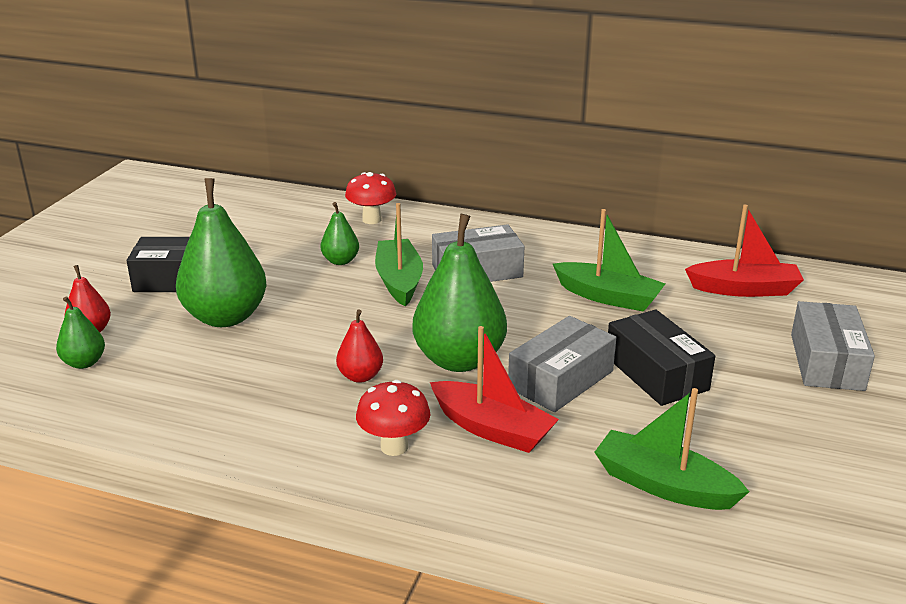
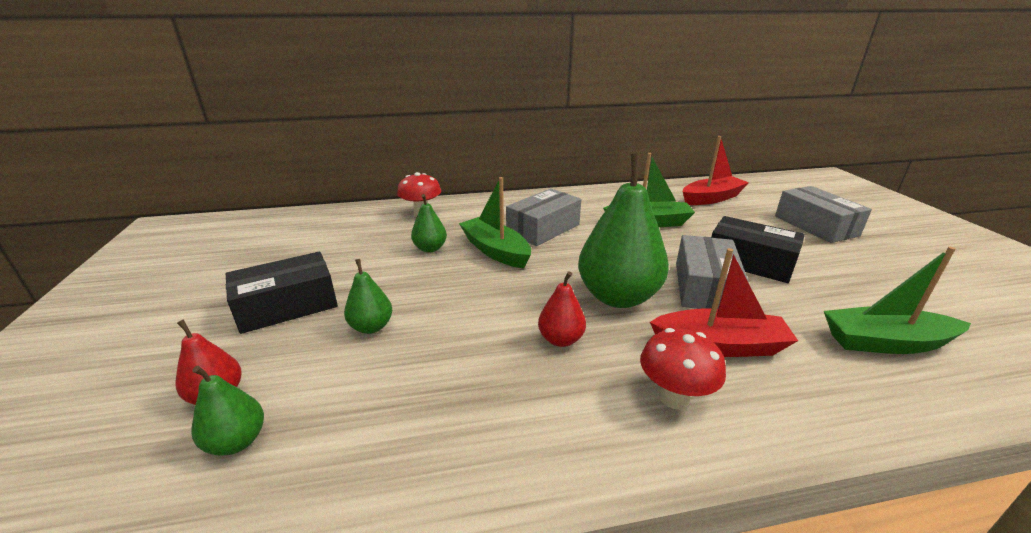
camera: 30 degrees left, 0 degrees up
(226, 317) = (371, 327): green pear -> green pear, size x0.49

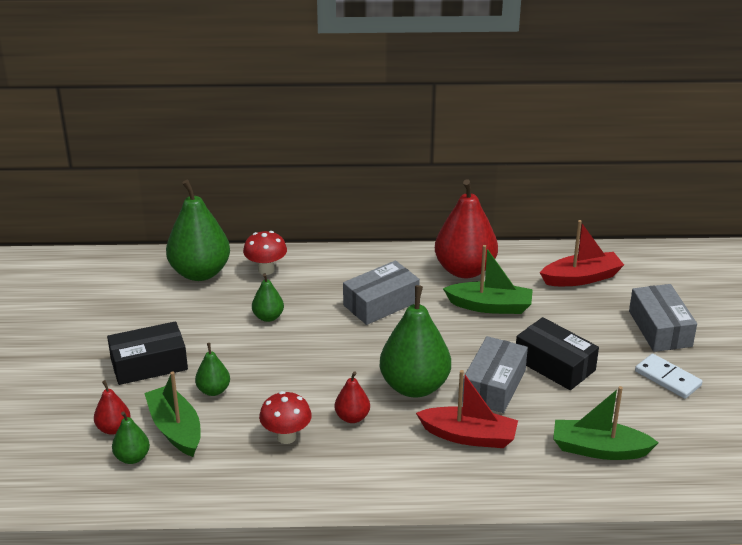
camera: 10 degrees right, 5 degrees up
(354, 220) = (200, 272): none -> green pear
(495, 251) = (327, 326): green boat -> green boat (176, 429)
(607, 201) = (464, 270): none -> red pear
(674, 398) = (411, 467): red mushroom -> red mushroom (286, 437)
(870, 263) = (668, 378): none -> white domino

